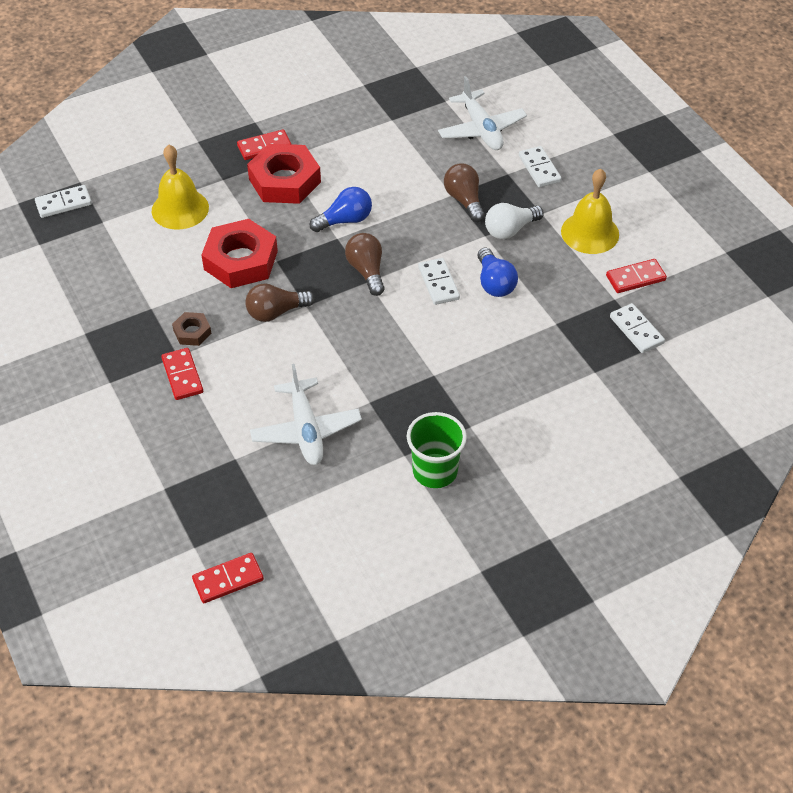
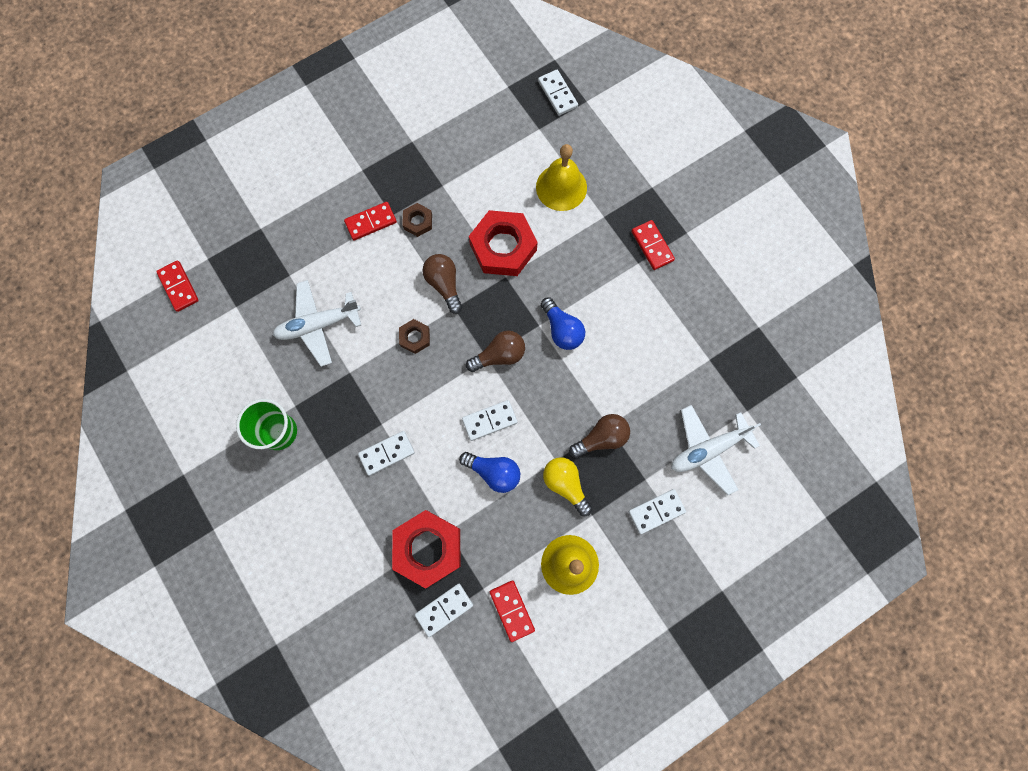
camera: 85 degrees right, 25 degrees up
(285, 180) = (608, 270): red nut -> red nut (428, 548)
(335, 341) = (415, 337): none -> brown nut
(468, 371) = (387, 453): none -> white domino
(494, 283) = (494, 472): blue light bulb -> blue light bulb turned 135 degrees counterclockwise
(510, 230) = (565, 484): white light bulb -> yellow light bulb

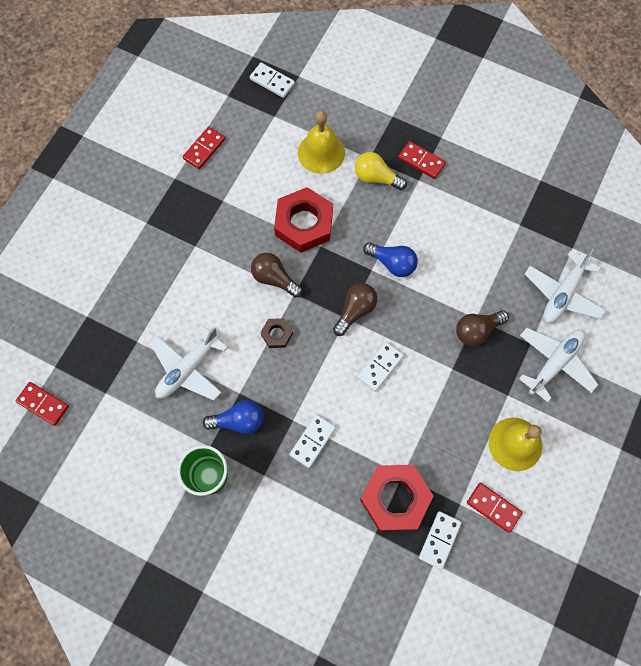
camera: 30 degrees left, 5 degrees down
(371, 222) = (180, 261): red domino -> red domino (204, 149)
(418, 221) = (220, 240): brown nut -> none
(494, 472) = (409, 406): blue light bulb -> blue light bulb (239, 421)
(565, 484) = (472, 383): yellow light bulb -> yellow light bulb (376, 177)
(601, 438) = (477, 330): brown light bulb -> brown light bulb turned 150 degrees counterclockwise
(656, 511) = (554, 363): white domino -> white plane

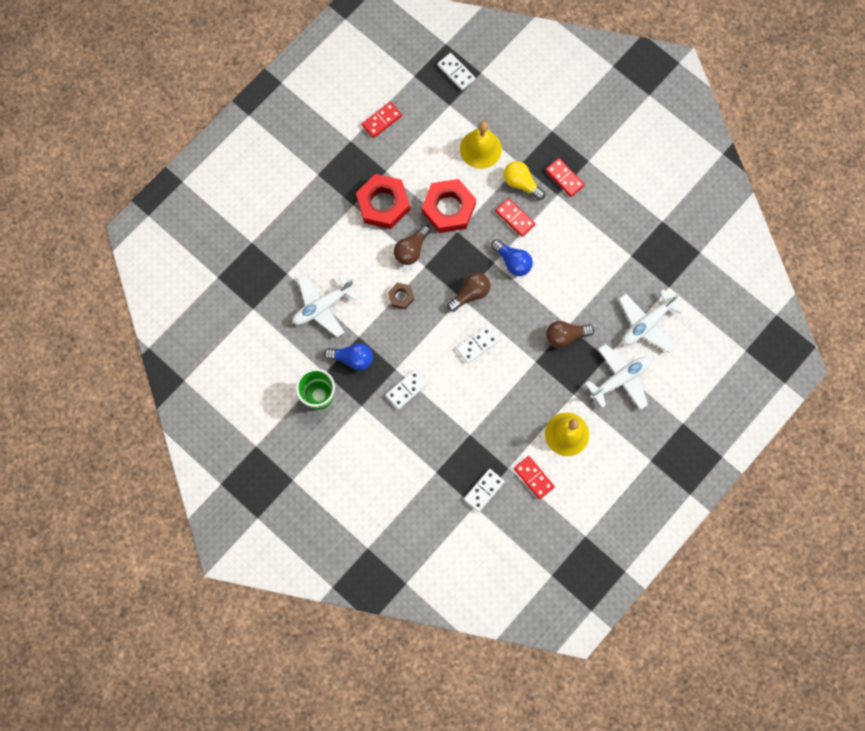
camera: 15 degrees right, 5 degrees up
(43, 404) = (202, 305): red domino -> red domino (515, 218)
(274, 279) = (411, 250): brown light bulb -> brown light bulb turned 105 degrees counterclockwise
(395, 498) = (459, 450): red nut -> red nut (383, 204)

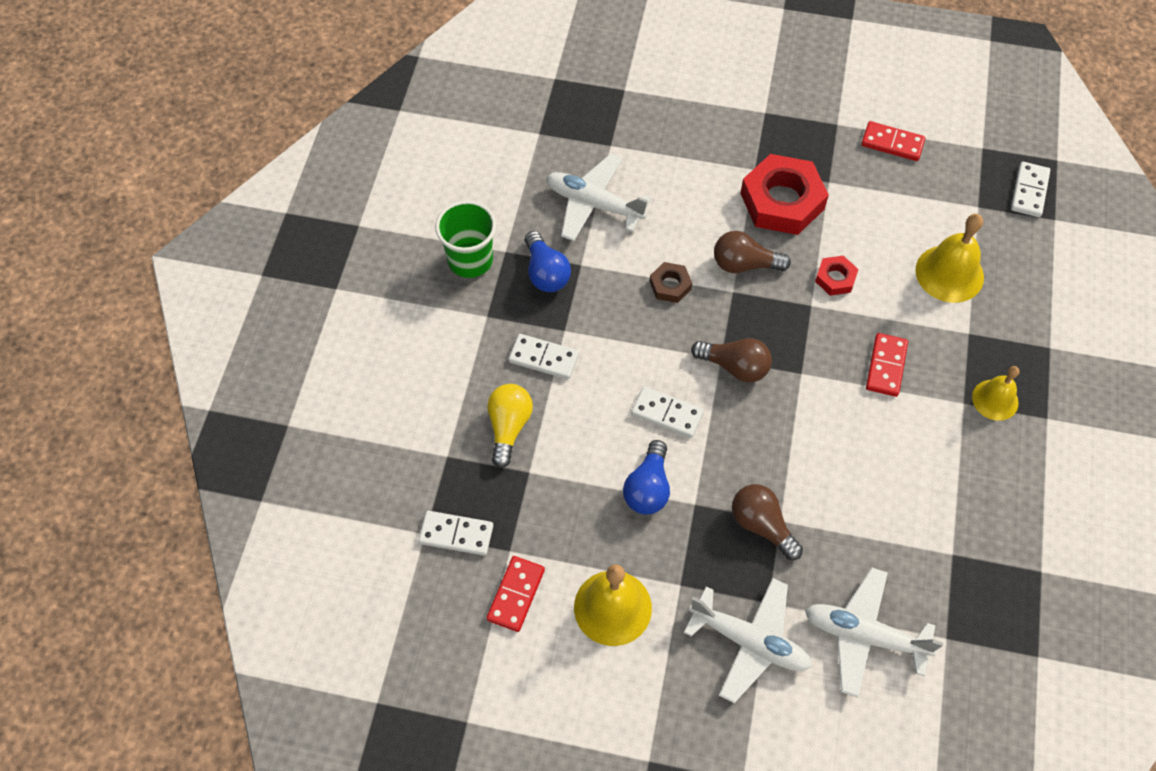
camera: 60 degrees right, 15 degrees down
(448, 208) = (835, 278): red nut -> red nut, size x0.48
(512, 261) = (821, 396): blue light bulb -> blue light bulb (648, 488)
(521, 183) = (942, 348): yellow light bulb -> yellow light bulb (509, 427)
(564, 178) = (995, 400): red domino -> yellow bell

